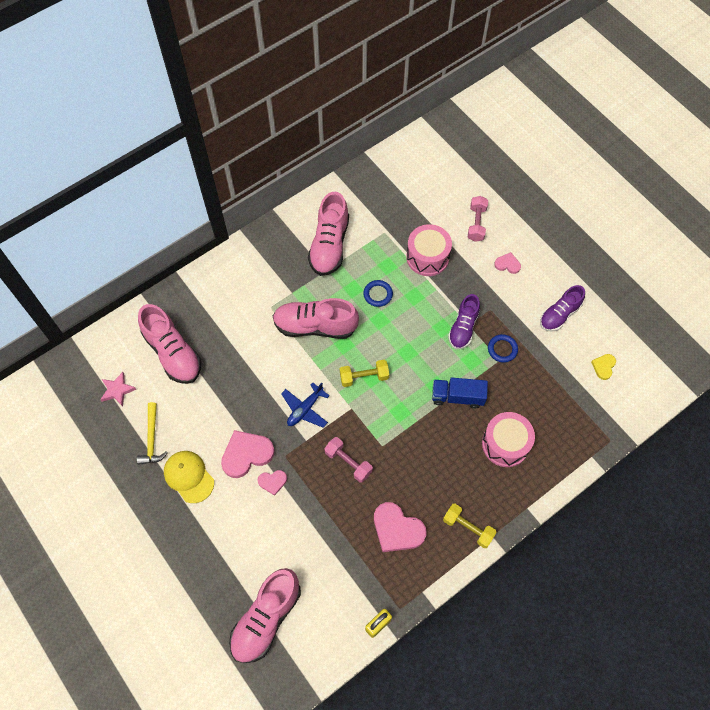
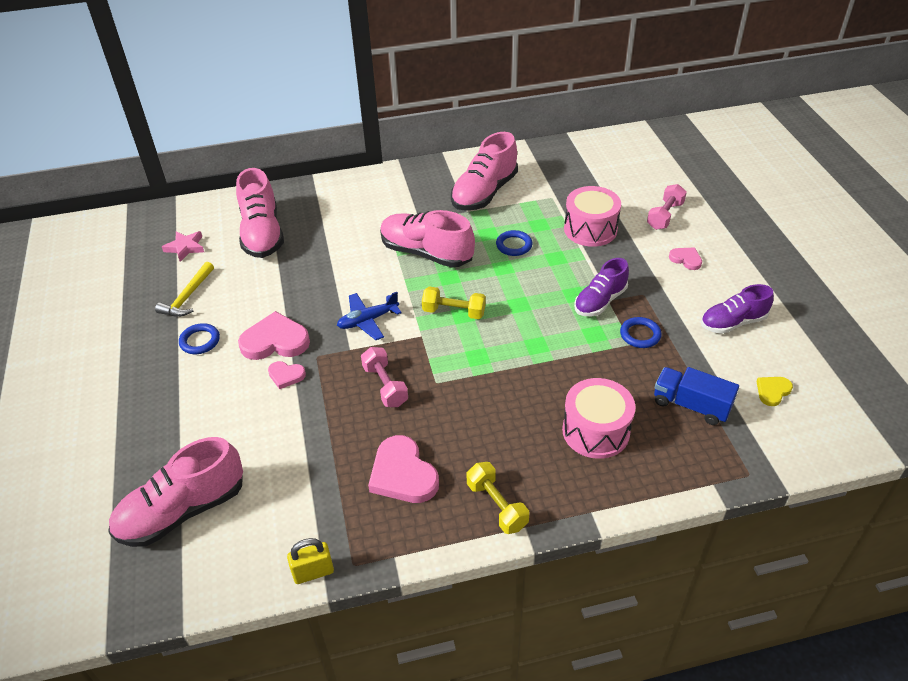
camera: 25 degrees right, 20 degrees down
(189, 476) = (200, 341): yellow cap -> blue ring
(457, 397) = (557, 364): blue truck -> blue truck (691, 405)

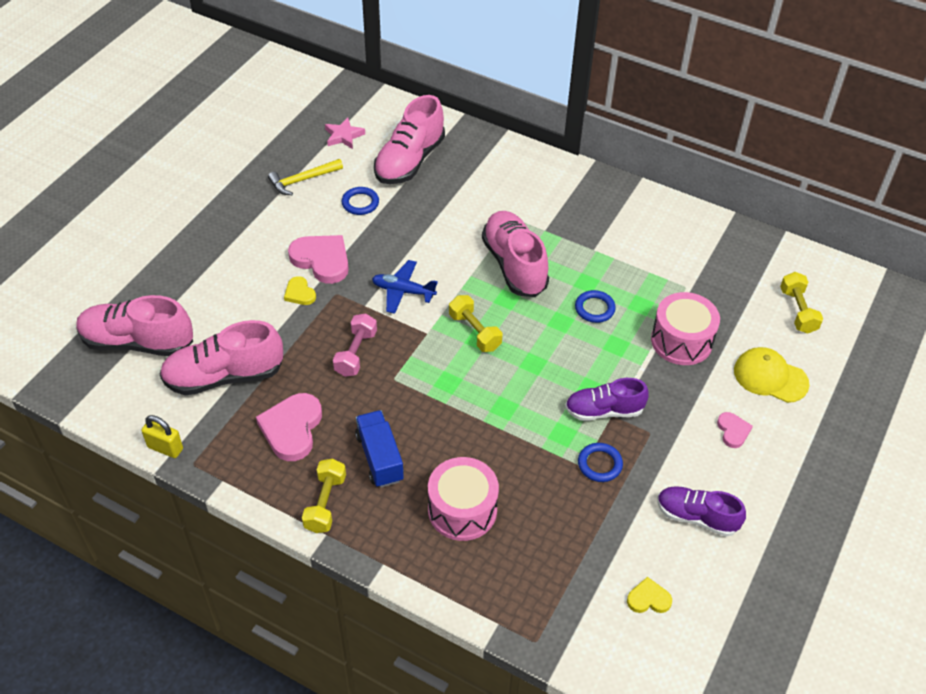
camera: 40 degrees right, 5 degrees up
(200, 341) = (274, 223): blue ring -> blue ring (360, 203)
(286, 375) = (299, 293): pink heart -> yellow heart
(484, 193) = (630, 242): pink shoe -> pink shoe (224, 376)
(631, 171) = (798, 311): none -> yellow dumbbell
(665, 216) = (770, 377): pink dumbbell -> yellow cap
(691, 405) = (563, 553): blue truck -> blue truck (379, 458)

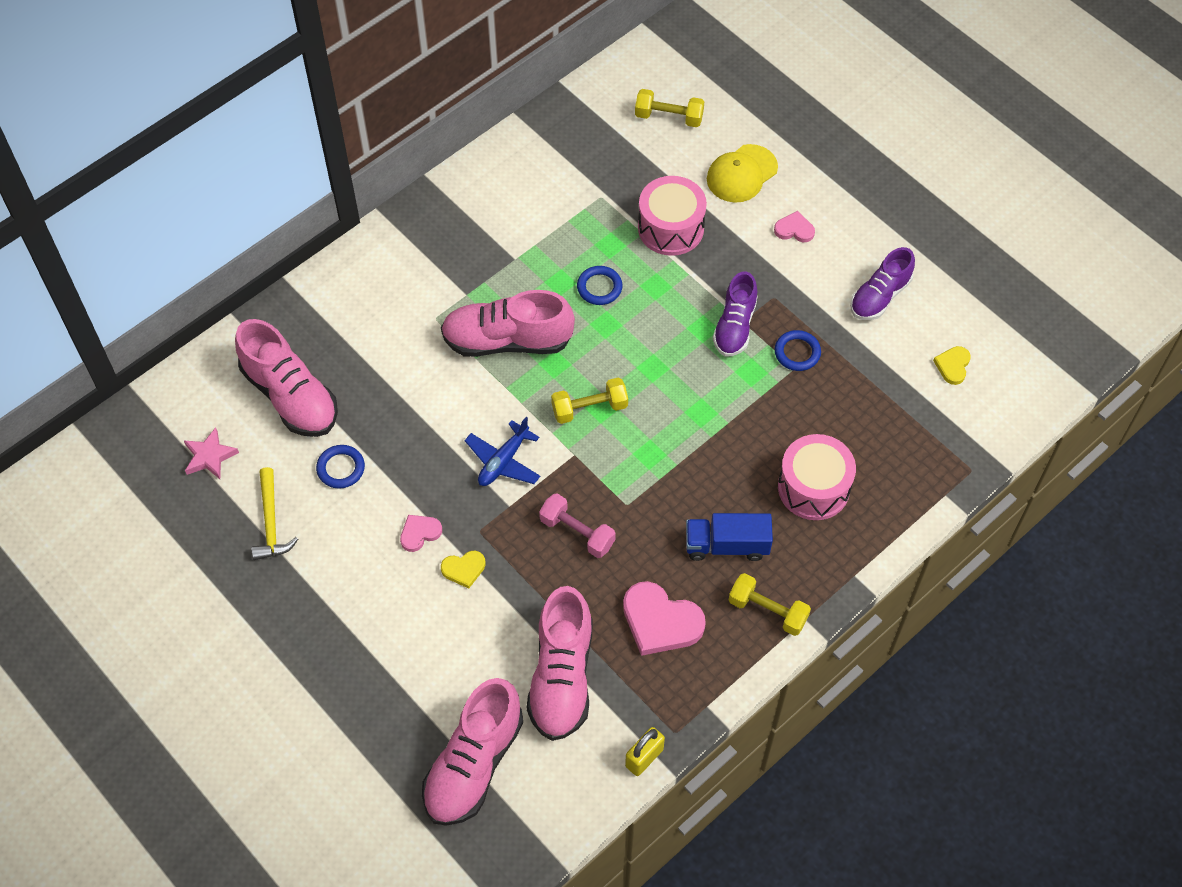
camera: 70 degrees left, 10 degrees up
(322, 260) = (419, 533): pink heart -> pink heart, size x0.53

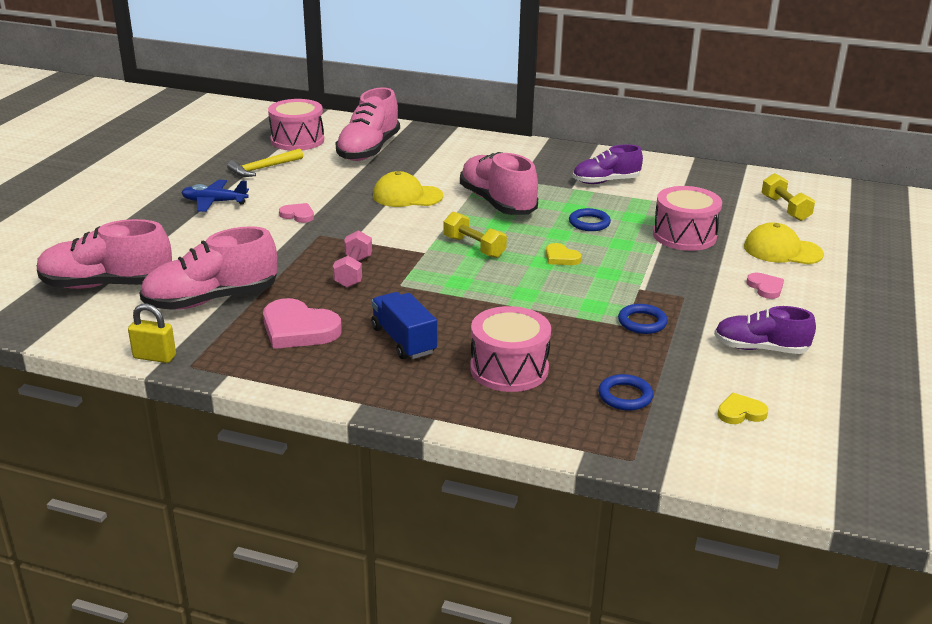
camera: 60 degrees right, 30 degrees down
(209, 456) = (297, 140): pink star -> pink drum
(341, 468) = (327, 178): blue ring -> blue ring (625, 396)
(438, 413) = (407, 196): none -> yellow cap
(464, 569) = (280, 238): yellow heart -> yellow heart (561, 257)
(503, 461) = (390, 228): blue plane -> blue plane (214, 202)
(660, 621) = (298, 329): pink heart -> pink heart turned 60 degrees counterclockwise
(735, 326) = (629, 286): purple shoe -> purple shoe (606, 181)
(767, 611) = (353, 379): yellow dumbbell -> none

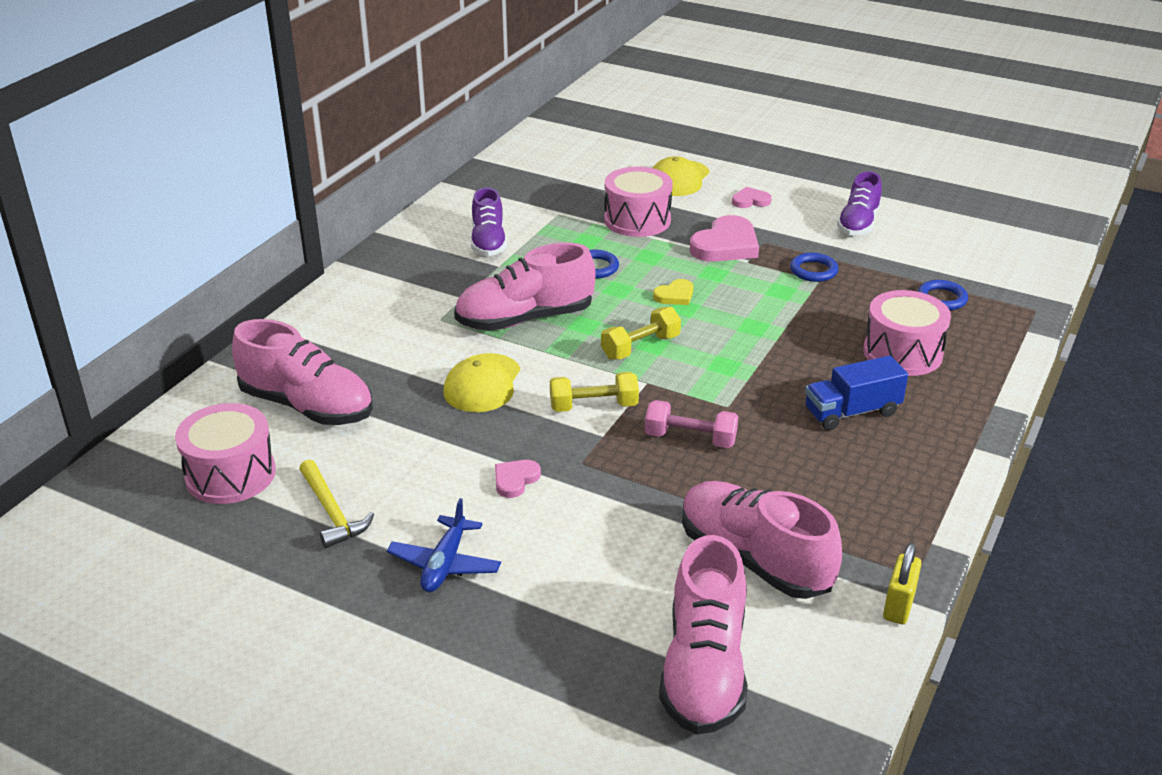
camera: 80 degrees left, 5 degrees up
(212, 299) = (754, 559): pink shoe -> pink shoe turned 150 degrees clockwise
(298, 329) = (829, 486): pink heart -> pink heart (726, 245)
(740, 412) = (958, 251): yellow heart -> none
(785, 209) = (589, 160): yellow dumbbell -> yellow dumbbell (593, 406)

